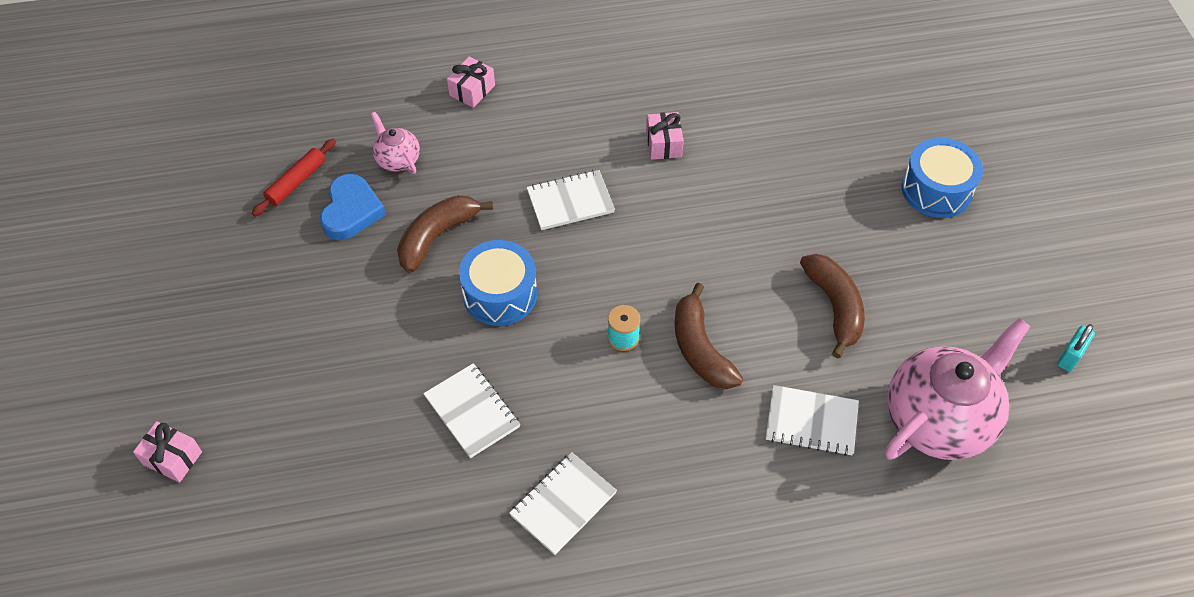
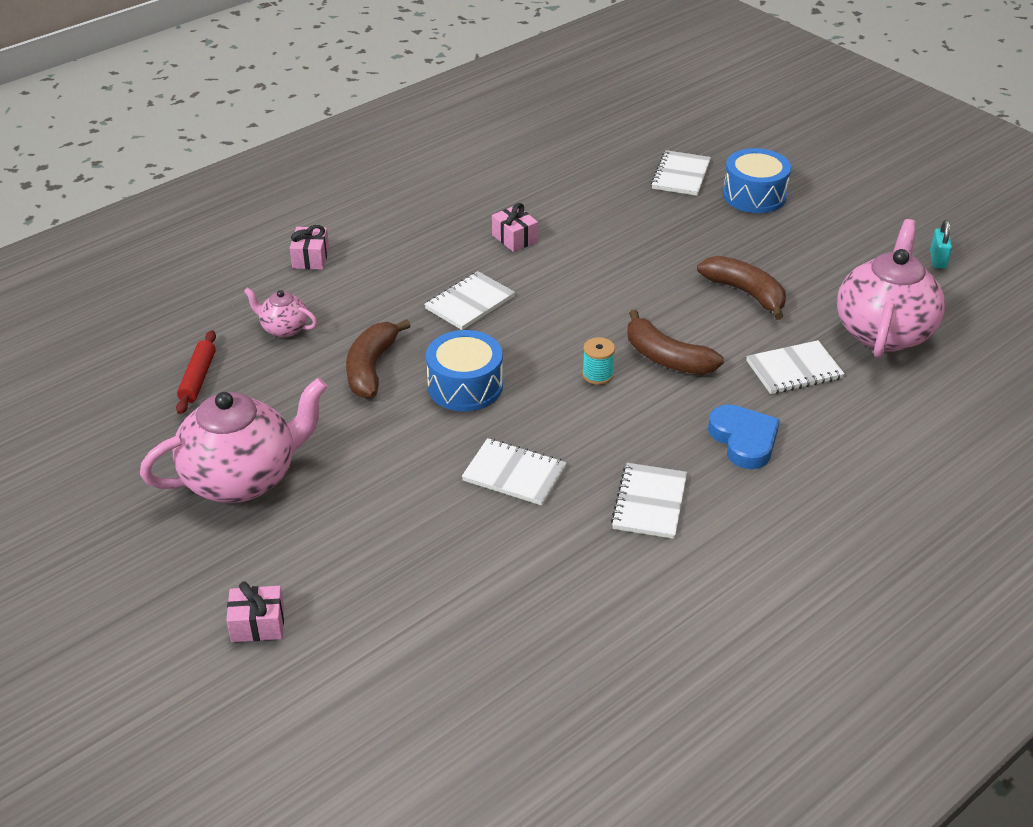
camera: 30 degrees left, 15 degrees down
(259, 304) = (242, 478): none -> pink teapot
(351, 211) = (272, 379): blue heart -> blue heart (744, 440)
(880, 133) = (681, 175): none -> white notebook

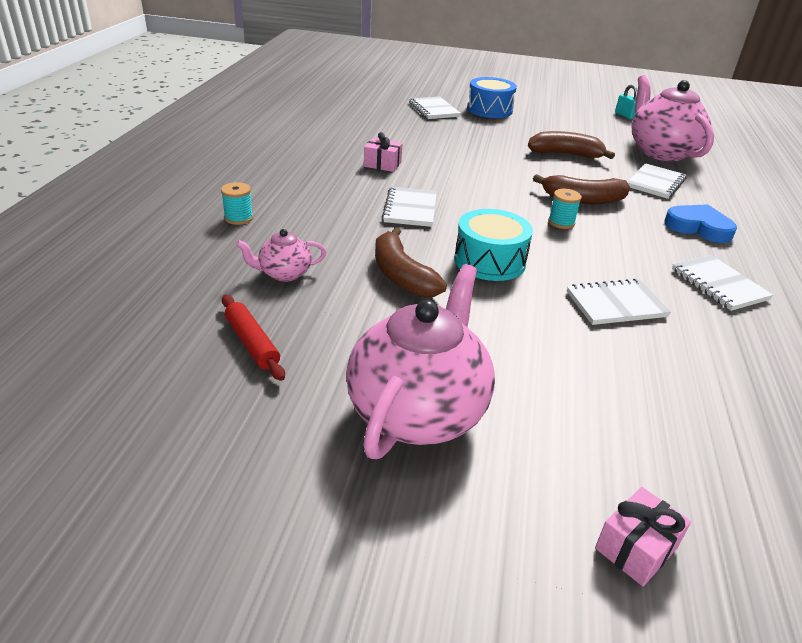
camera: 40 degrees left, 5 degrees down
(310, 258) = (238, 218): pink gift -> turquoise spool
(465, 386) = (489, 261): blue drum -> turquoise drum

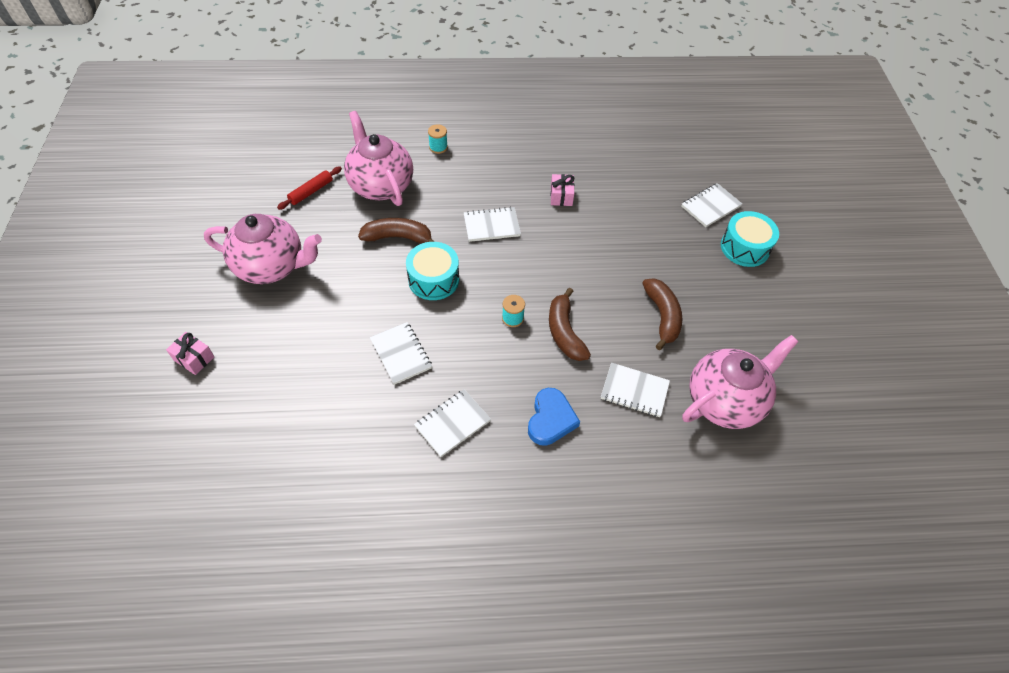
camera: 75 degrees right, 20 degrees up
(284, 274) = (380, 185): pink teapot -> pink teapot, size x2.12
(401, 275) = (398, 237): brown banana -> brown banana turned 45 degrees clockwise
(489, 110) = (745, 247): blue drum -> turquoise drum
(625, 115) = (824, 370): turquoise padlock -> none

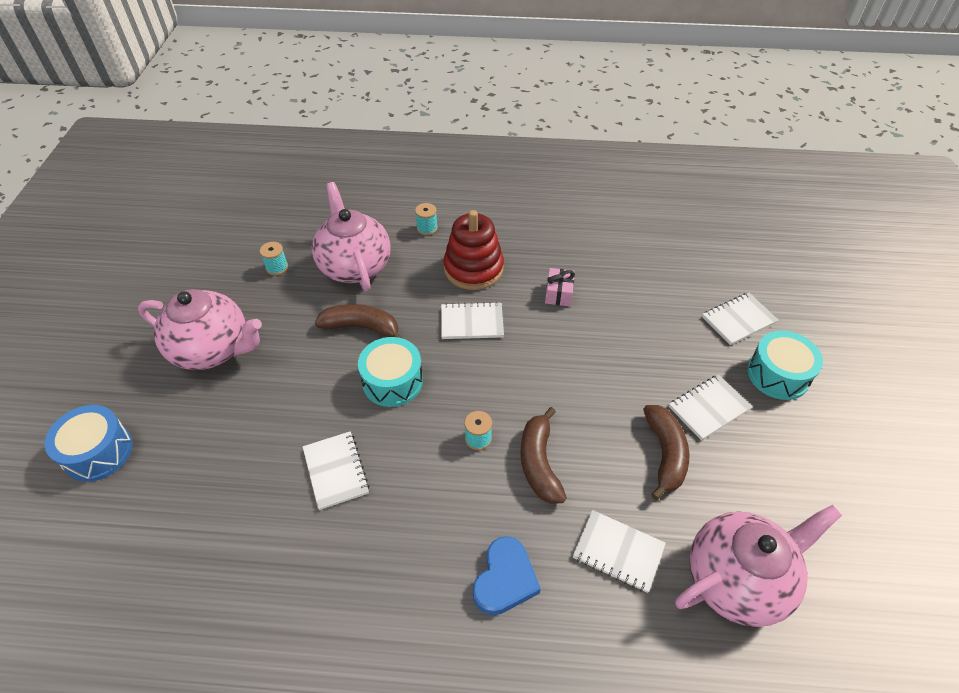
camera: 10 degrees right, 5 degrees down
(194, 358) = (98, 452): pink gift -> blue drum
(311, 192) = (277, 267): red rolling pin -> turquoise spool
(452, 424) = (380, 571): white notebook -> white notebook (709, 408)
(485, 180) = (473, 269): none -> red stacking toy

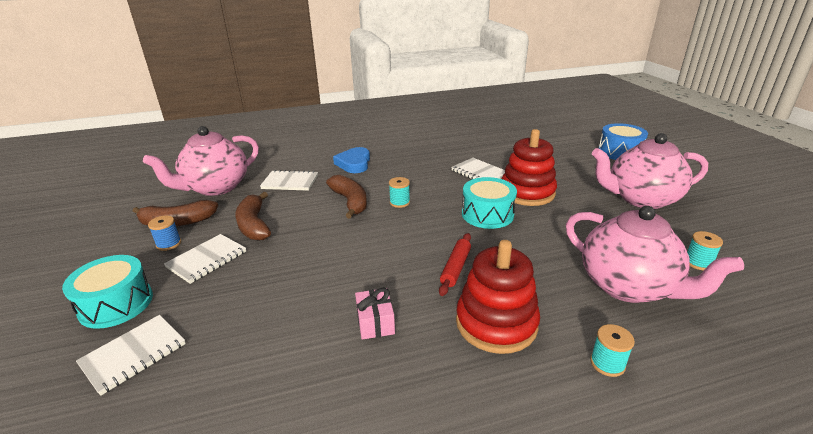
camera: 160 degrees right, 20 degrees down
(317, 404) = (527, 192): none -> red stacking toy
(361, 327) = (551, 238): brown banana -> brown banana (178, 222)
(472, 322) = (455, 268): white notebook -> red rolling pin
(761, 450) = (169, 244): none -> blue spool

